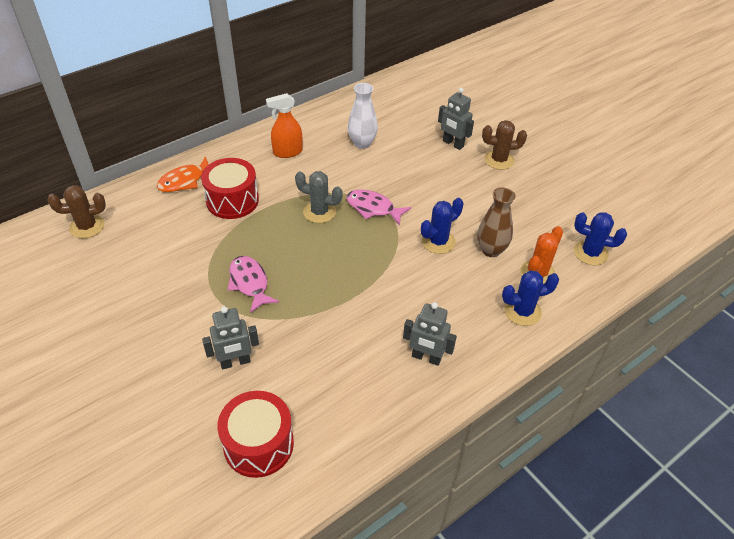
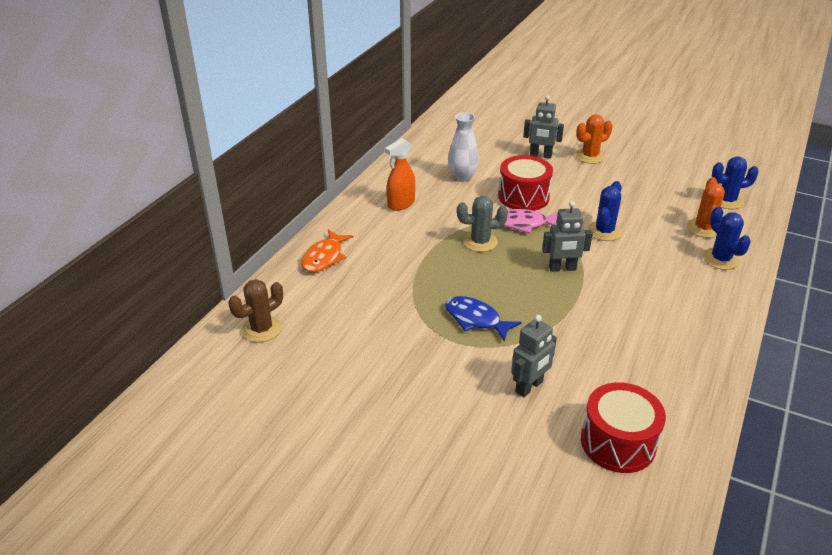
camera: 25 degrees left, 10 degrees down
(232, 200) = (389, 259): red drum -> red drum (523, 197)
(249, 283) = (476, 319): pink fish -> blue fish
(426, 358) = (684, 320): grey robot -> grey robot (562, 268)
(491, 250) = (652, 224): brown vase -> none
(499, 160) = (590, 156): brown cactus -> orange cactus
(522, 311) = (720, 259): blue cactus -> blue cactus turned 75 degrees counterclockwise

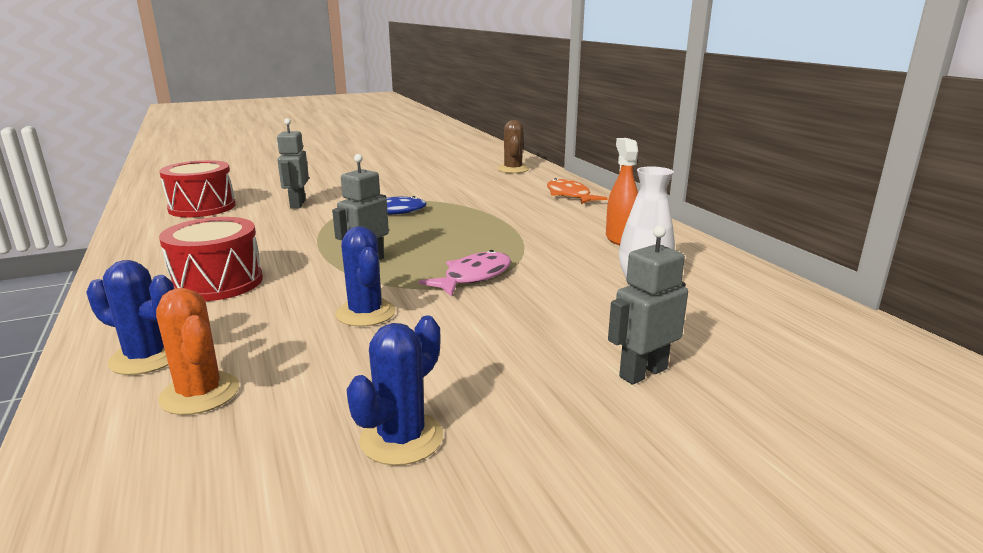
camera: 130 degrees right, 15 degrees down
(480, 242) = (484, 246): grey cactus -> none
(523, 197) = (532, 301): red drum -> red drum (217, 282)
(590, 156) = (574, 426): orange cactus -> none
(726, 201) = (166, 491): blue cactus -> blue cactus (401, 438)

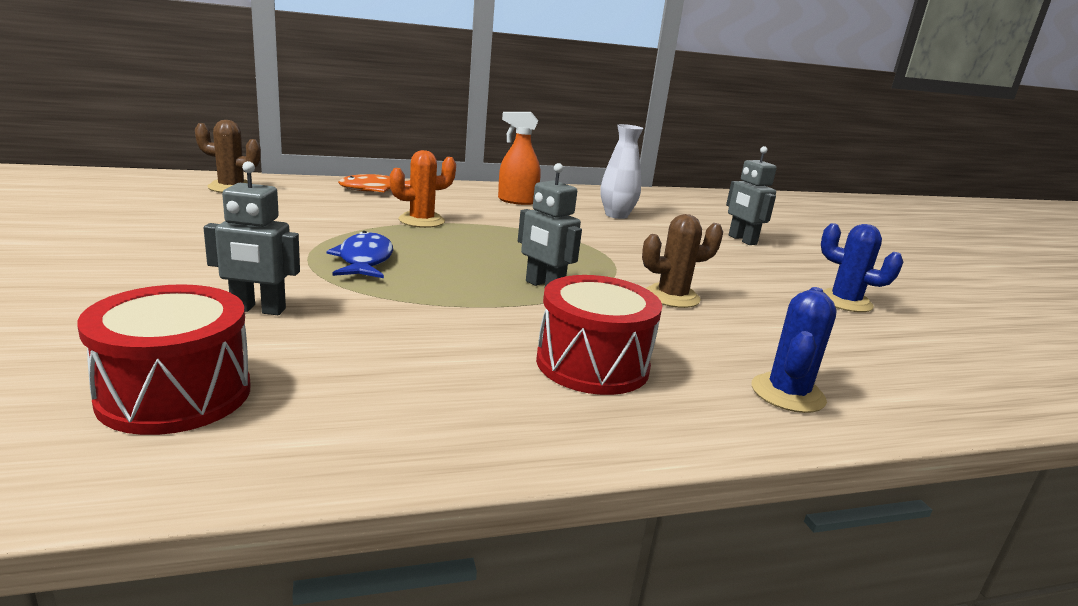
camera: 85 degrees left, 0 degrees up
(200, 394) = (834, 364): orange cactus -> orange cactus (421, 221)
(366, 313) = (672, 297): blue cactus -> brown cactus
(473, 277) = (593, 253): pink fish -> none

